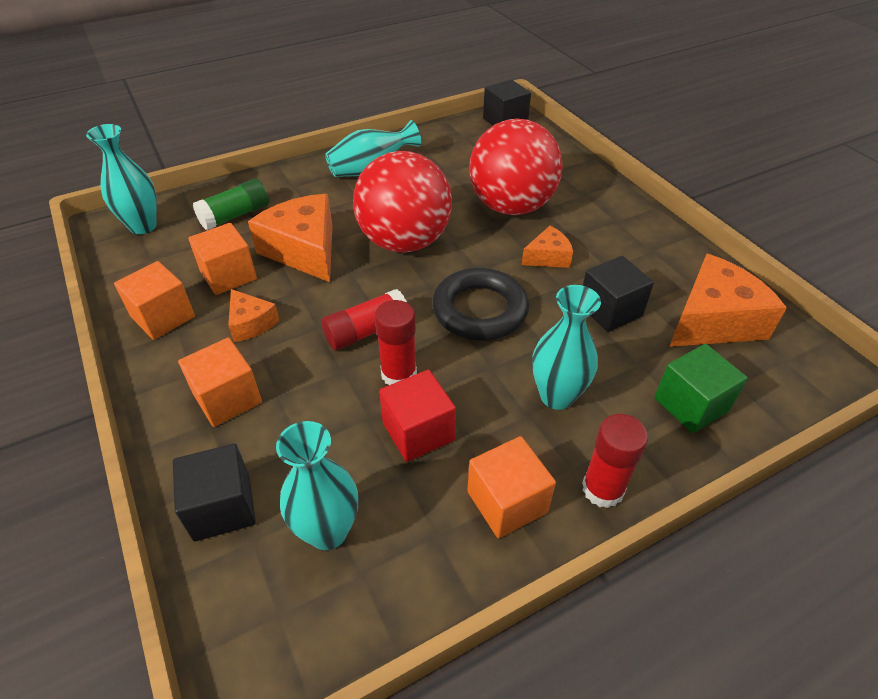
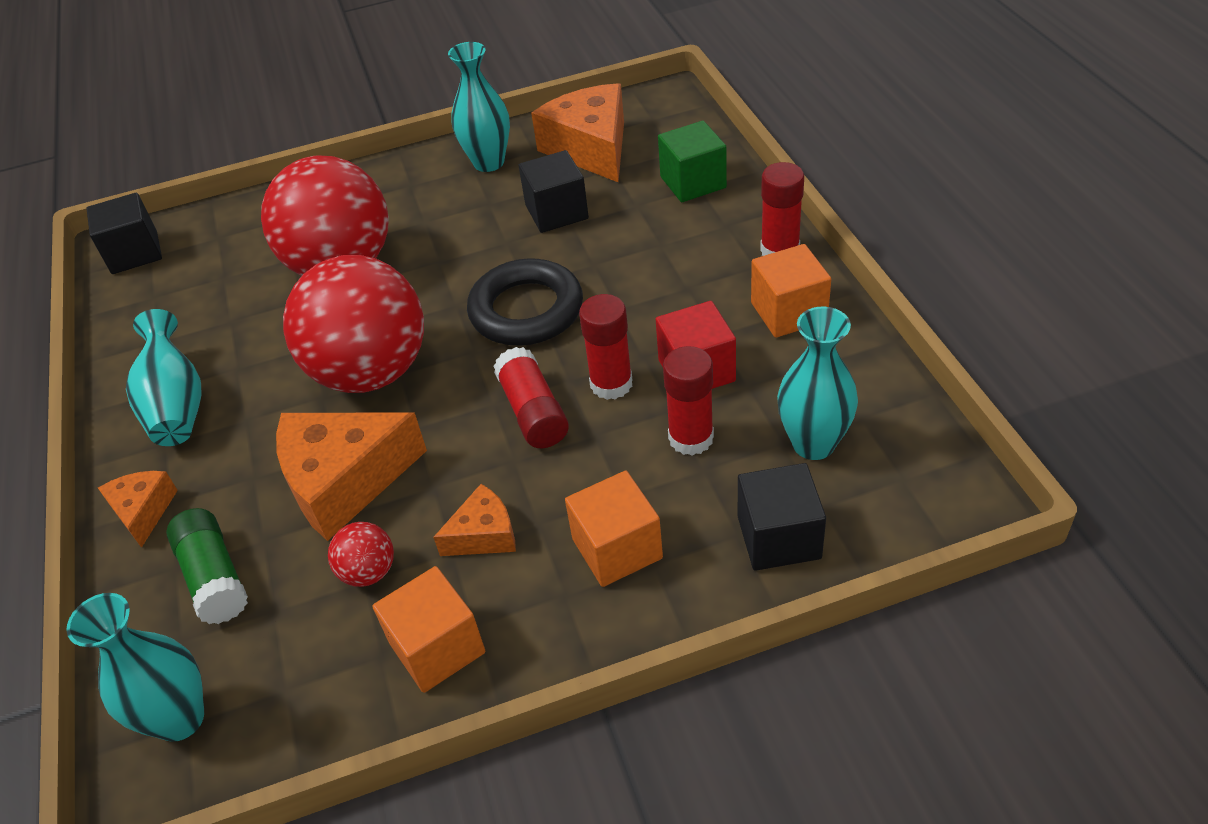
camera: 75 degrees left, 0 degrees up
(228, 275) = (369, 572): orange cube -> red ball
(337, 434) = (691, 438): none -> red glue stick
(548, 257) = (453, 246): orange cheese -> orange cheese (143, 511)
(557, 396) = (667, 265): turquoise vase -> turquoise vase (488, 162)

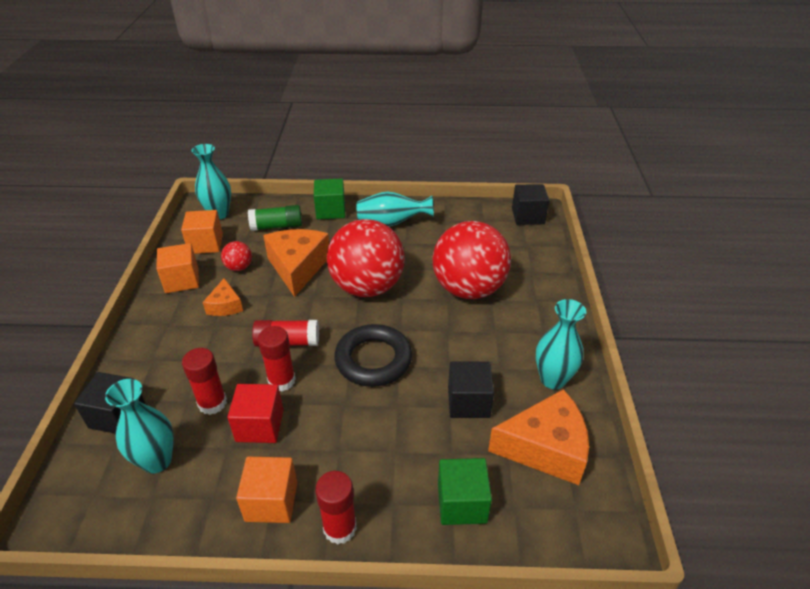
camera: 105 degrees right, 5 degrees down
(143, 511) = (330, 210): orange cheese -> green cube
(617, 548) = (173, 349): orange cube -> orange cube (206, 244)

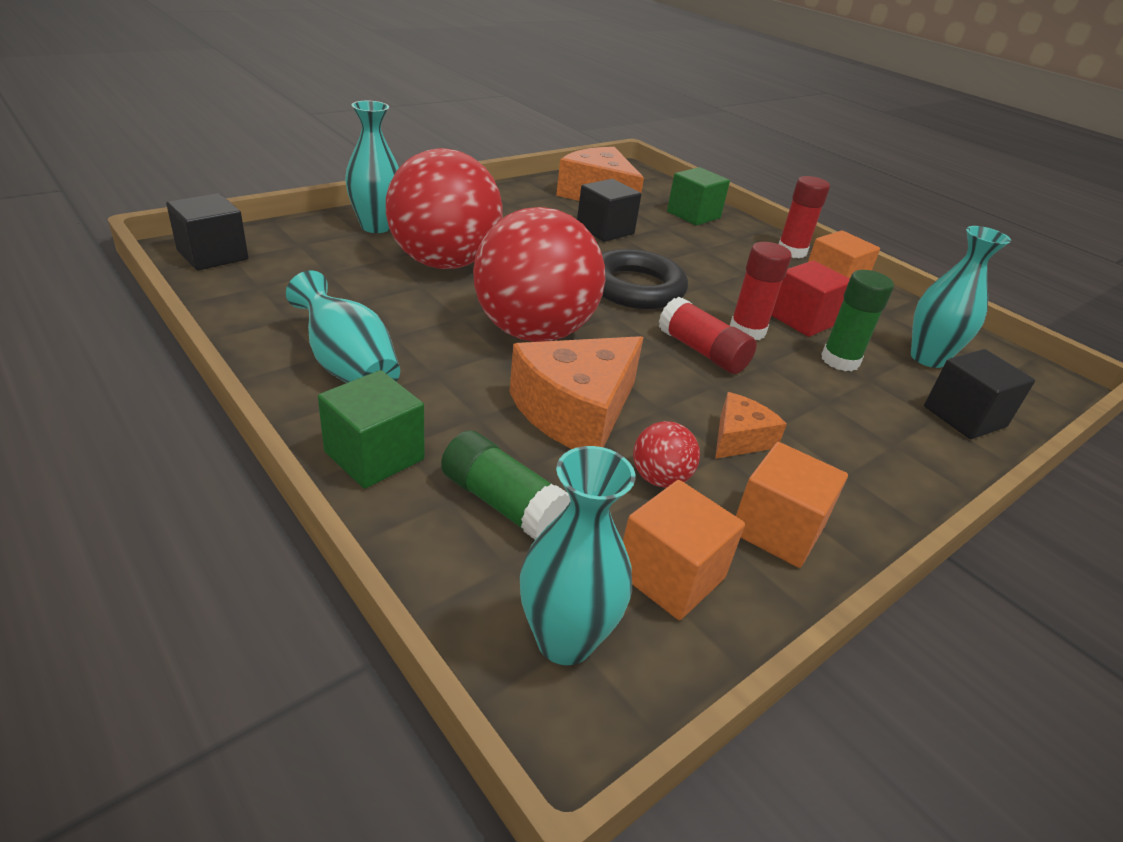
camera: 135 degrees left, 5 degrees down
(212, 403) = (840, 360): red glue stick -> green glue stick
(552, 379) = (521, 201): turquoise vase -> turquoise vase (376, 226)

